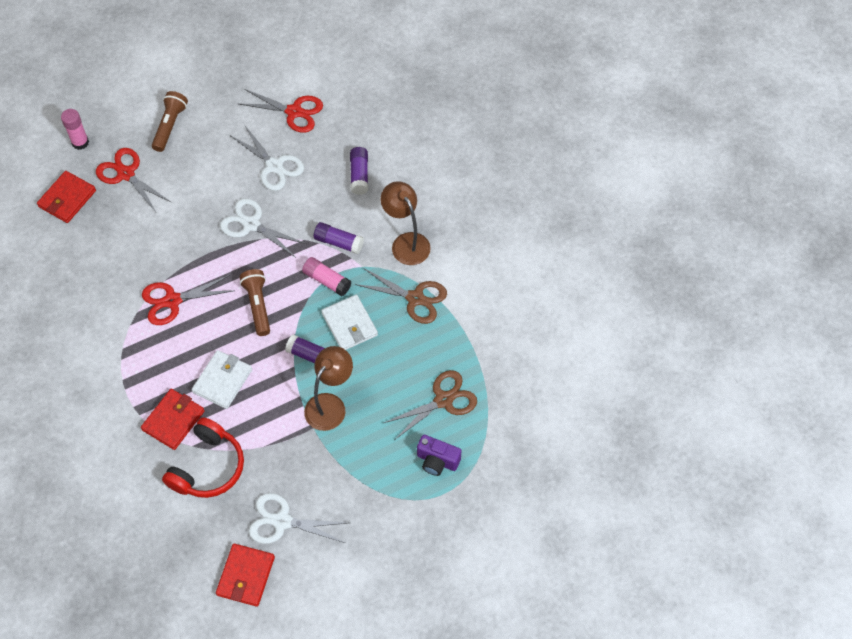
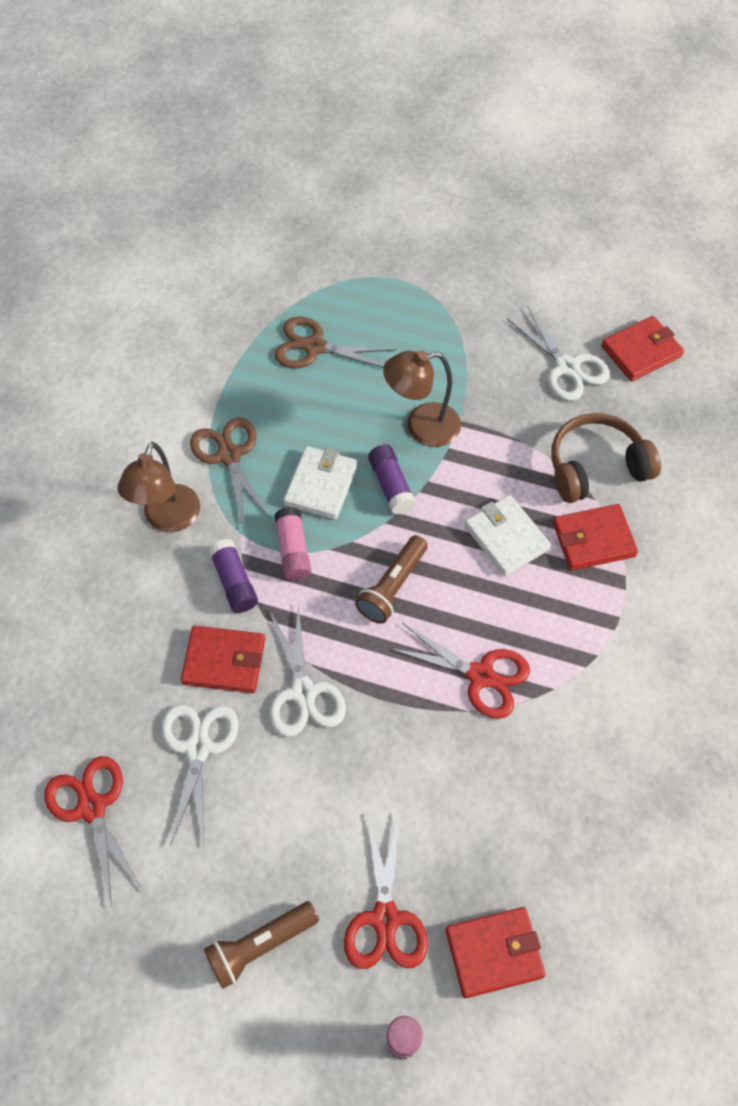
camera: 135 degrees left, 0 degrees up
(208, 467) = (596, 467): red headphones -> brown headphones
(222, 381) = (506, 537): white wallet -> white wallet turned 75 degrees clockwise
(303, 207) = (224, 661): none -> red wallet
(359, 175) = (121, 643): purple glue stick -> none
(437, 461) = (378, 306): purple camera -> none

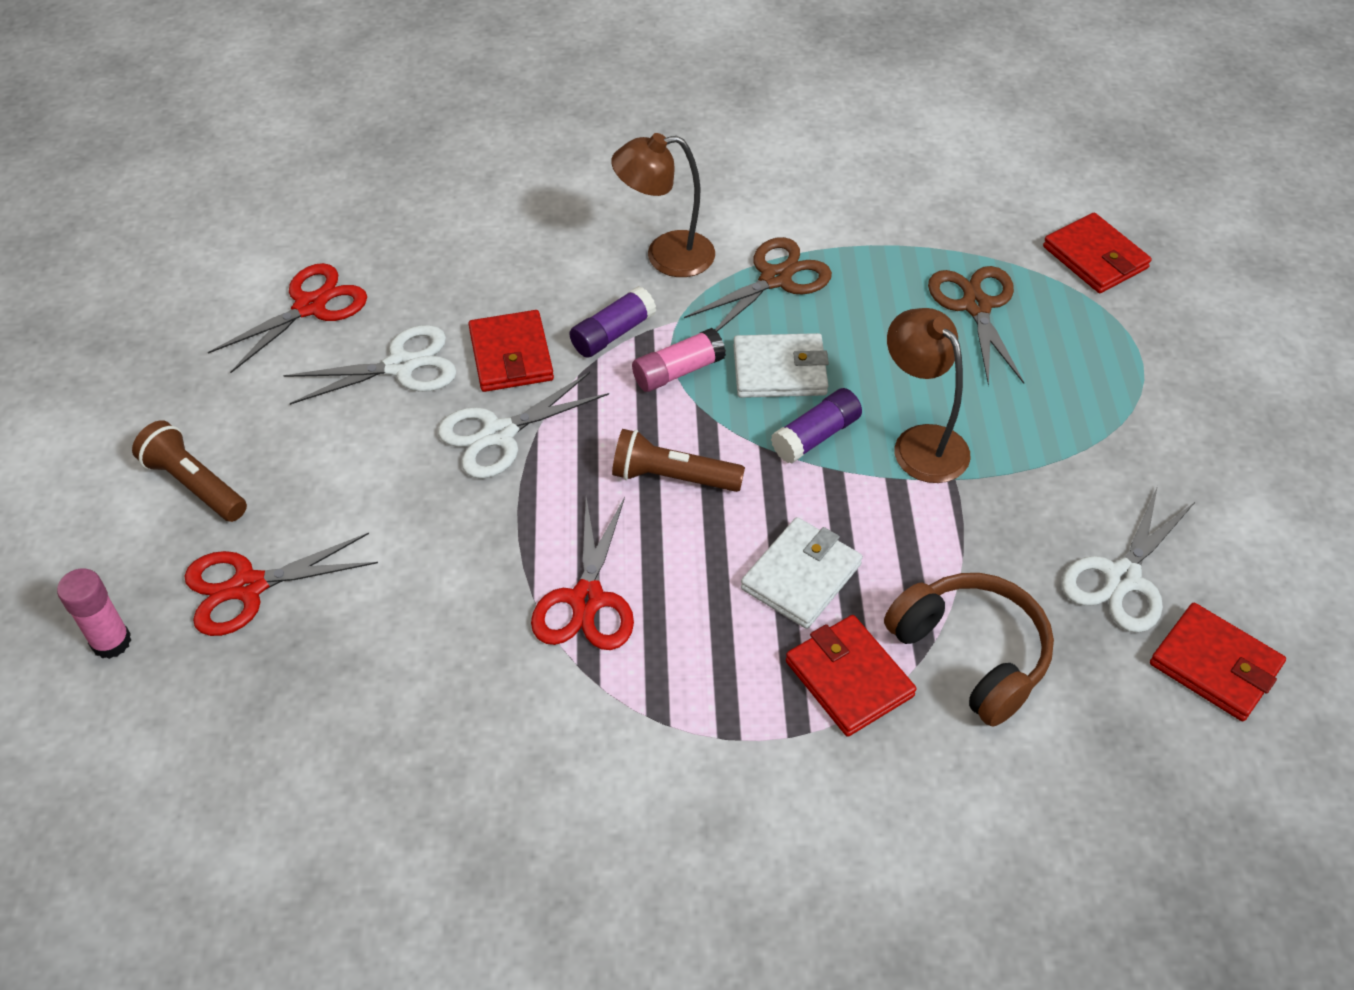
camera: 70 degrees right, 10 degrees down
(494, 952) = (230, 706): red wallet -> red wallet (1095, 257)

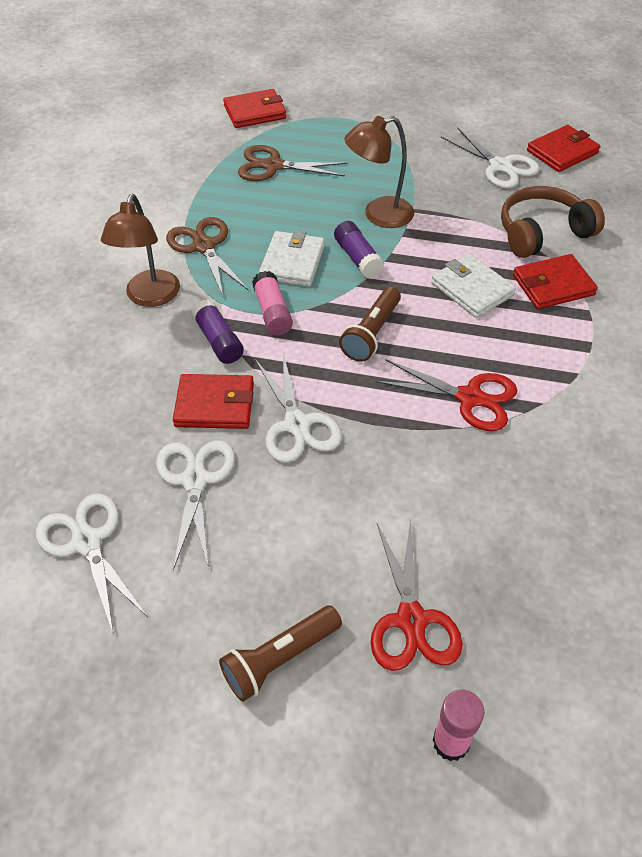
camera: 75 degrees left, 0 degrees up
(310, 306) = (86, 542): red scissors -> white scissors

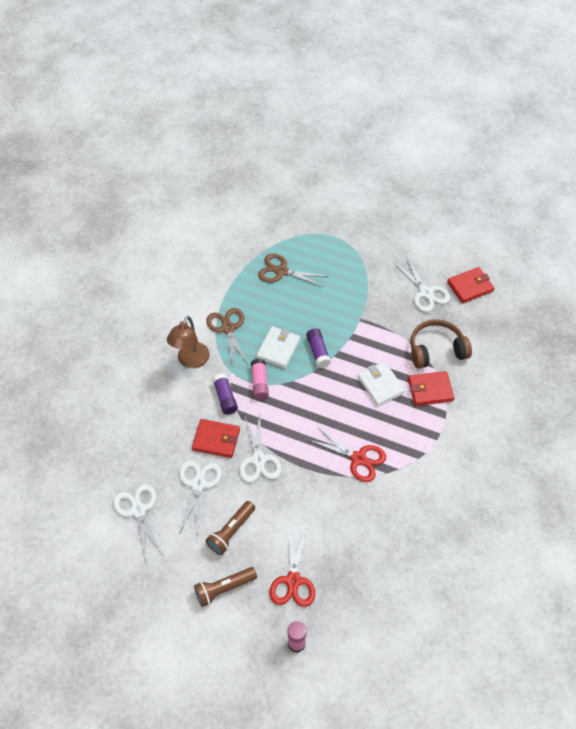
camera: 10 degrees right, 5 degrees up
(255, 112) = (278, 223): red wallet -> none
(371, 333) = (313, 407): brown flashlight -> brown flashlight (231, 531)
(378, 215) = (338, 320): brown lamp -> none

